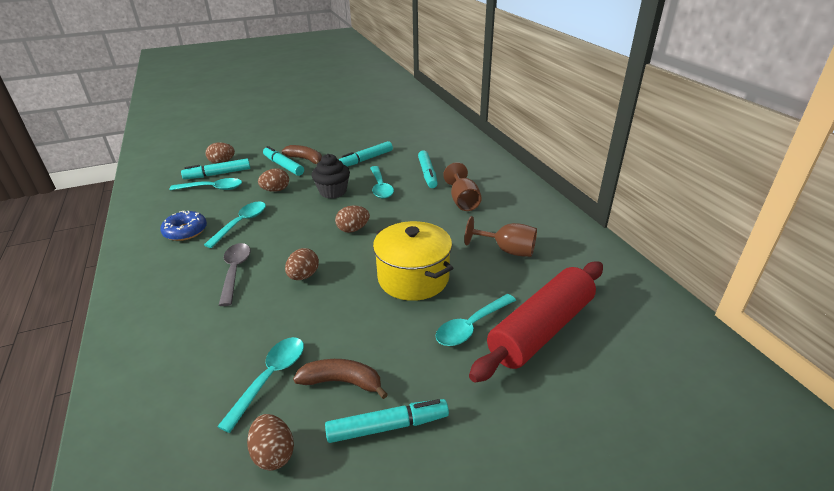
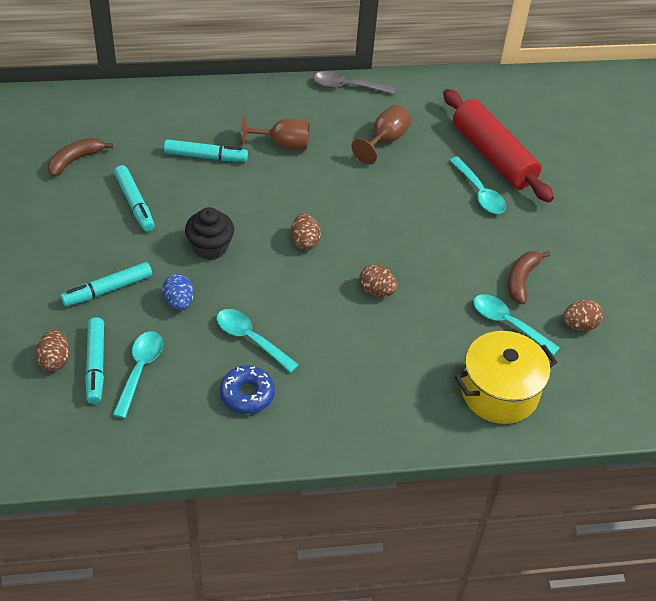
camera: 80 degrees left, 15 degrees up
(235, 271) = (350, 345): grey spoon -> grey spoon (347, 86)
(276, 190) = (179, 302): brown egg -> blue egg
(305, 159) = (99, 264): brown banana -> brown banana (75, 160)
(380, 187) = (219, 203): turquoise spoon -> none
(388, 426) = (567, 261): turquoise marker -> none
(413, 278) = (406, 213): yellow pot -> yellow pot (499, 392)

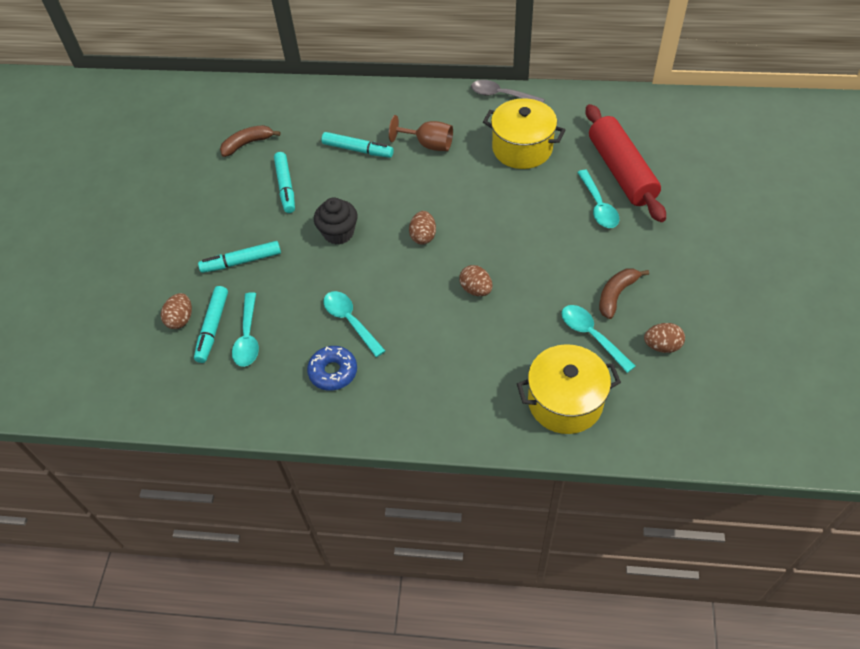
camera: 20 degrees right, 5 degrees up
(140, 370) = (248, 337): turquoise spoon -> turquoise spoon turned 150 degrees clockwise
(179, 302) = (298, 280): blue egg -> none
(385, 140) = (522, 148): brown goblet -> yellow pot

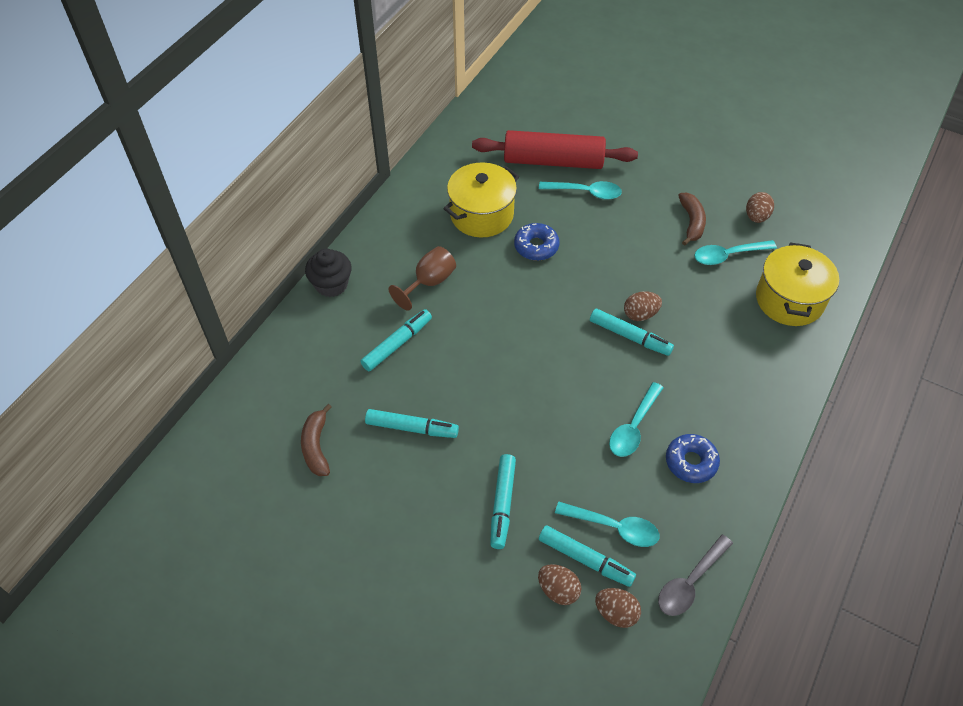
camera: 70 degrees left, 0 degrees up
(338, 233) = (509, 400): black cupcake -> black cupcake (331, 284)
(350, 321) = (633, 427): turquoise spoon -> turquoise spoon turned 45 degrees counterclockwise
(423, 236) = (553, 331): brown egg -> brown egg (616, 613)
(446, 289) = (630, 336): none -> turquoise marker
(501, 95) = (398, 201): grey spoon -> grey spoon (690, 582)
(509, 194) = (536, 246): none -> blue donut
(616, 295) = (691, 222): brown banana -> brown banana turned 150 degrees counterclockwise

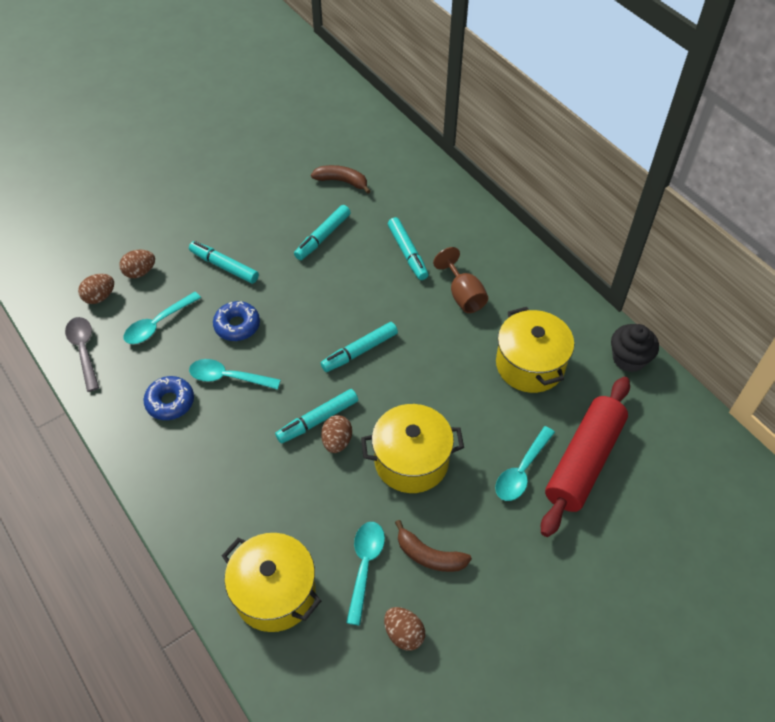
camera: 115 degrees right, 0 degrees up
(331, 284) = (495, 230): black cupcake -> black cupcake (629, 359)
(536, 246) = (466, 393): blue donut -> blue donut (237, 325)
(585, 559) = (148, 296): turquoise marker -> turquoise marker (359, 351)
(623, 259) = (411, 461): none -> yellow pot
(633, 427) = (228, 377): turquoise spoon -> turquoise spoon turned 45 degrees counterclockwise

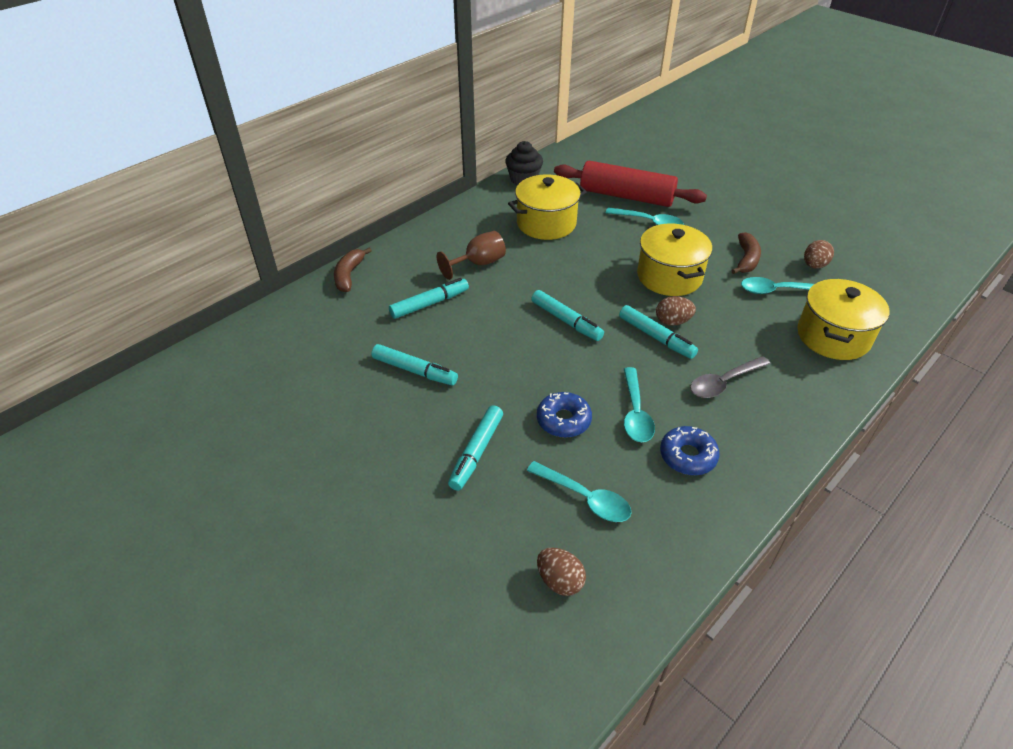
camera: 100 degrees left, 10 degrees down
(84, 350) = (653, 570): grey spoon -> grey spoon (723, 383)
(140, 272) = (504, 544): brown egg -> none
(342, 181) = (320, 368): brown banana -> brown banana (349, 275)

